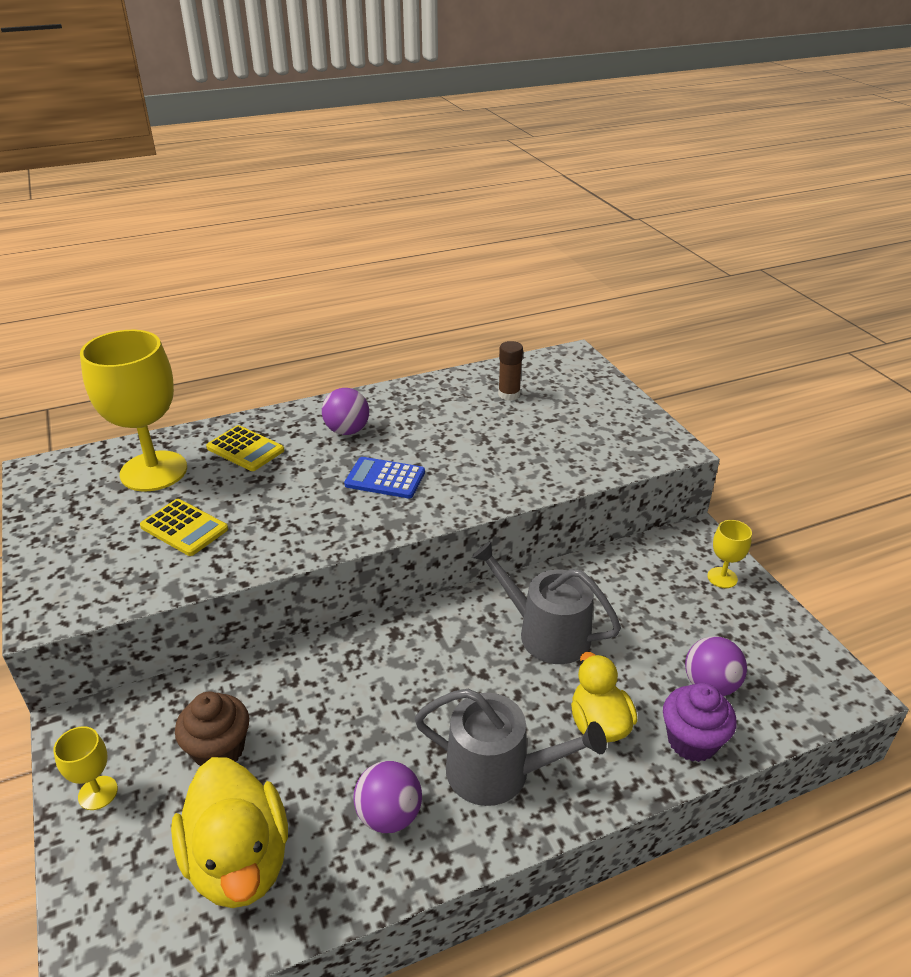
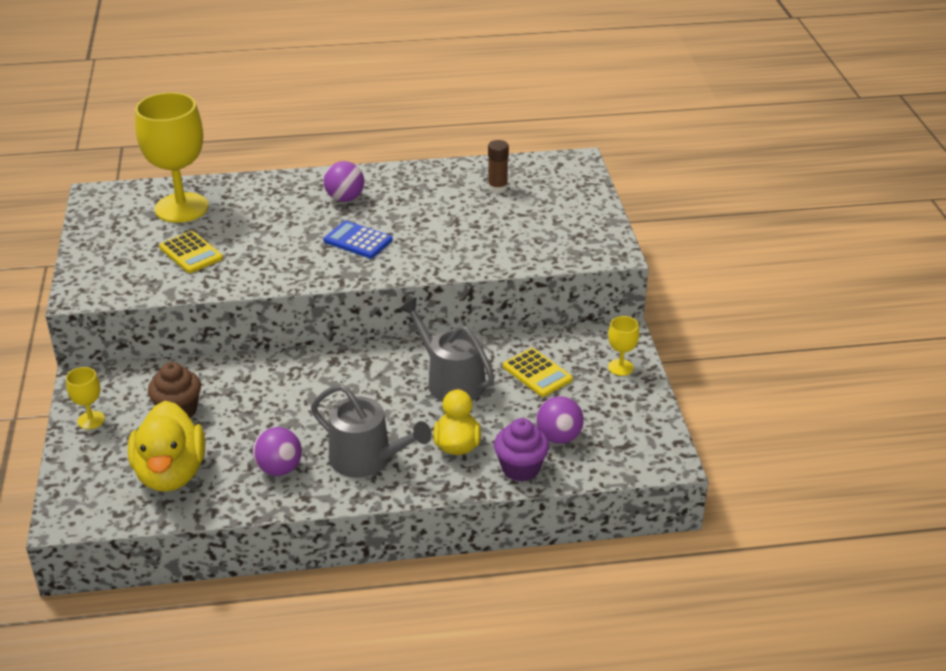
camera: 15 degrees right, 0 degrees up
(245, 449) = (257, 201): yellow calculator -> yellow calculator (537, 373)

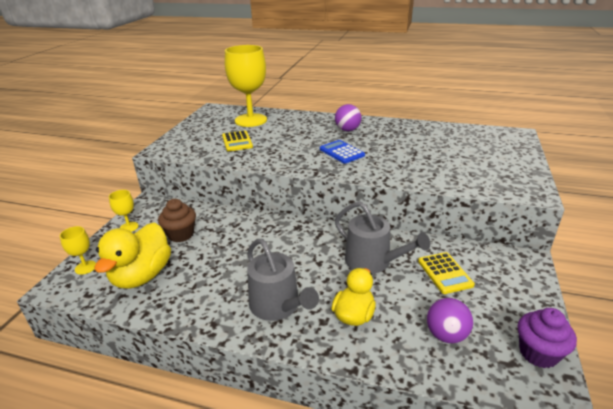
camera: 25 degrees right, 5 degrees down
(279, 469) = (211, 294): purple ball -> none
(450, 381) = (373, 261): grey watering can -> grey watering can turned 150 degrees clockwise
(497, 188) = (452, 139): brown glue stick -> none
(520, 468) = (400, 355): purple cupcake -> purple cupcake (538, 353)
(620, 367) = (521, 287): yellow goblet -> yellow goblet (85, 267)

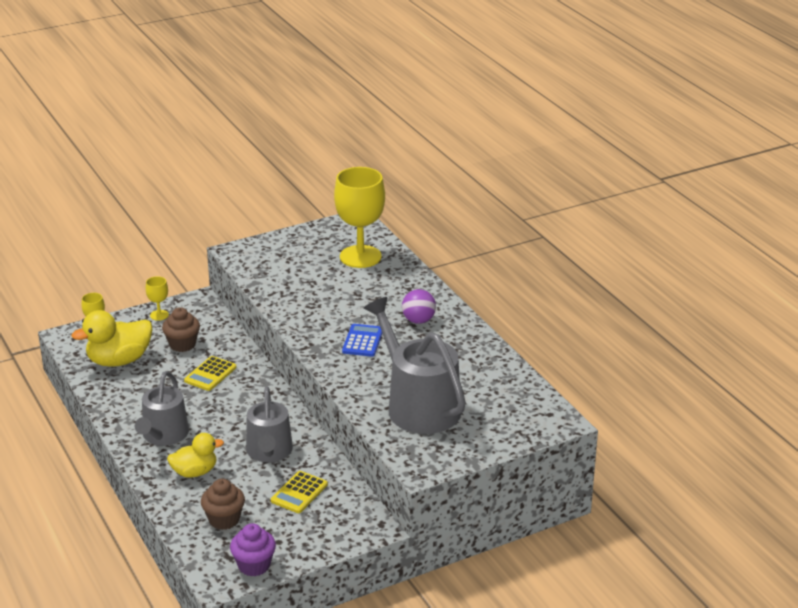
camera: 45 degrees right, 0 degrees up
(237, 141) = (305, 277): yellow calculator -> yellow calculator (210, 374)
(446, 164) = (418, 405): none -> grey watering can
(446, 335) = (224, 520): purple ball -> brown cupcake

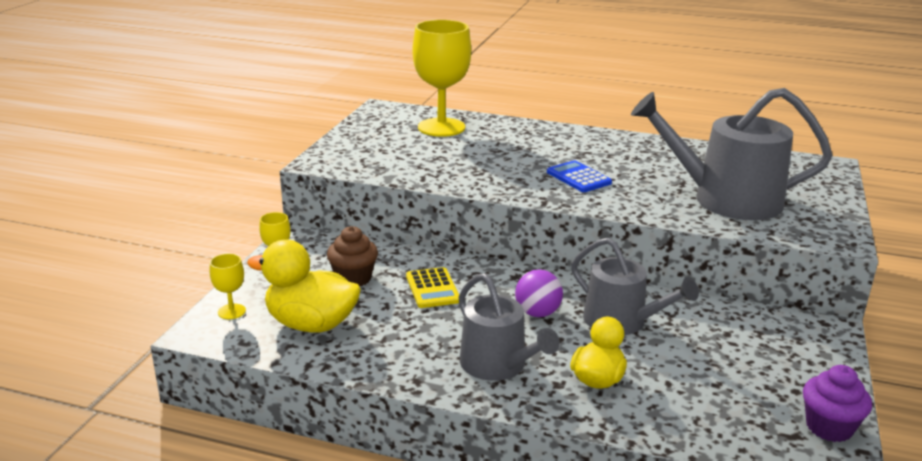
camera: 45 degrees left, 5 degrees down
(119, 361) = (311, 324): yellow duck -> yellow duck turned 90 degrees clockwise
(224, 520) = (715, 404): brown cupcake -> none
(299, 493) = (717, 339): yellow calculator -> none
(418, 320) = (585, 148): purple ball -> purple ball (537, 313)

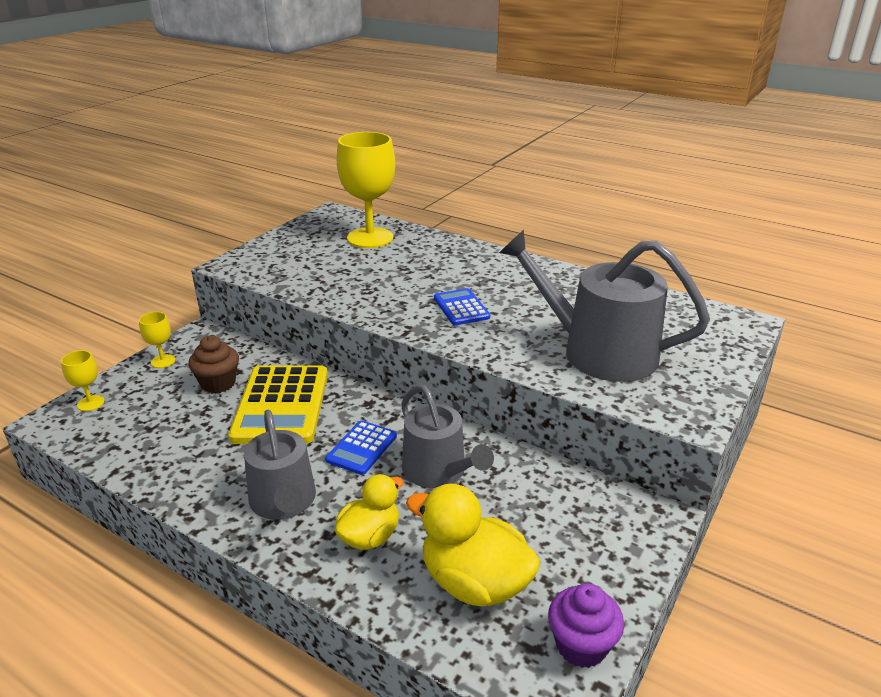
camera: 15 degrees right, 5 degrees up
(311, 324) = (147, 427): yellow duck -> yellow duck (474, 582)
(432, 288) = (281, 405): yellow calculator -> yellow calculator, size x1.89
(537, 313) = (361, 448): purple ball -> blue calculator

